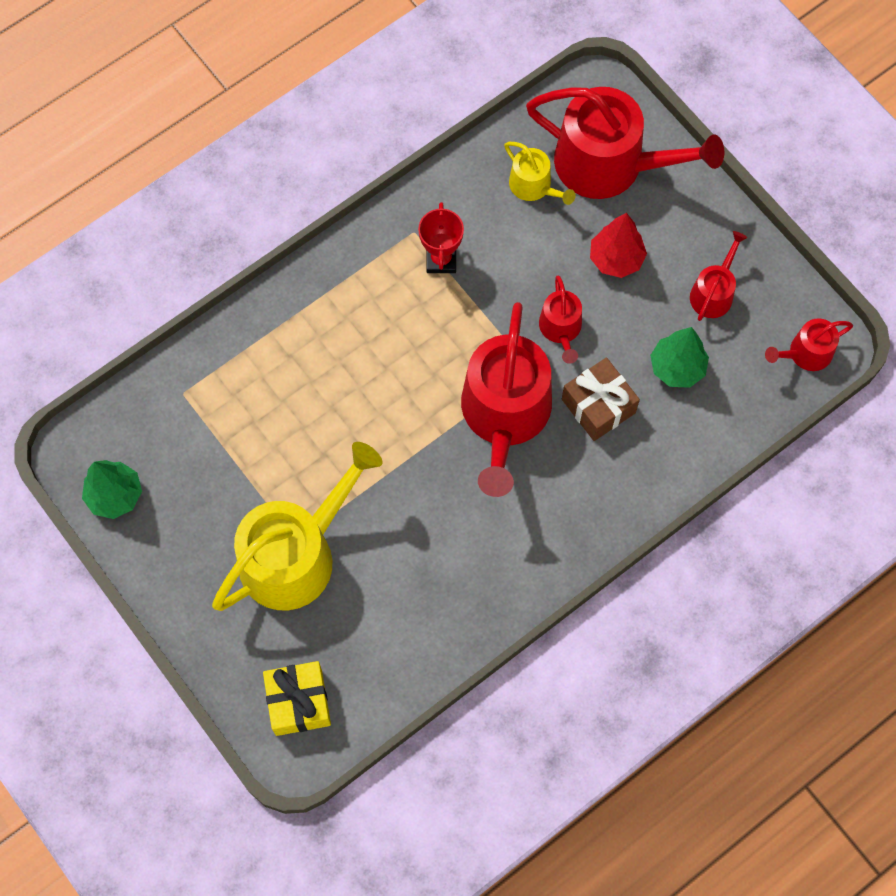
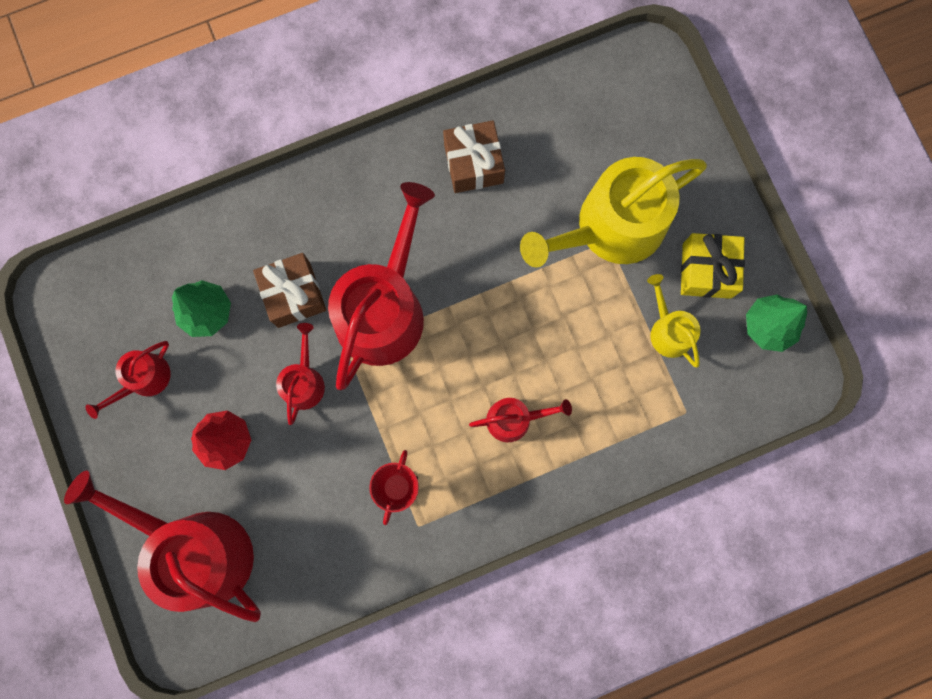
camera: 165 degrees left, 10 degrees up
(298, 702) = (637, 99): yellow gift -> yellow gift (707, 271)
(456, 584) = (473, 164): none -> brown gift
(534, 186) = (281, 545): yellow watering can -> yellow watering can (668, 330)
(806, 353) = (81, 294): red watering can -> red watering can (514, 419)

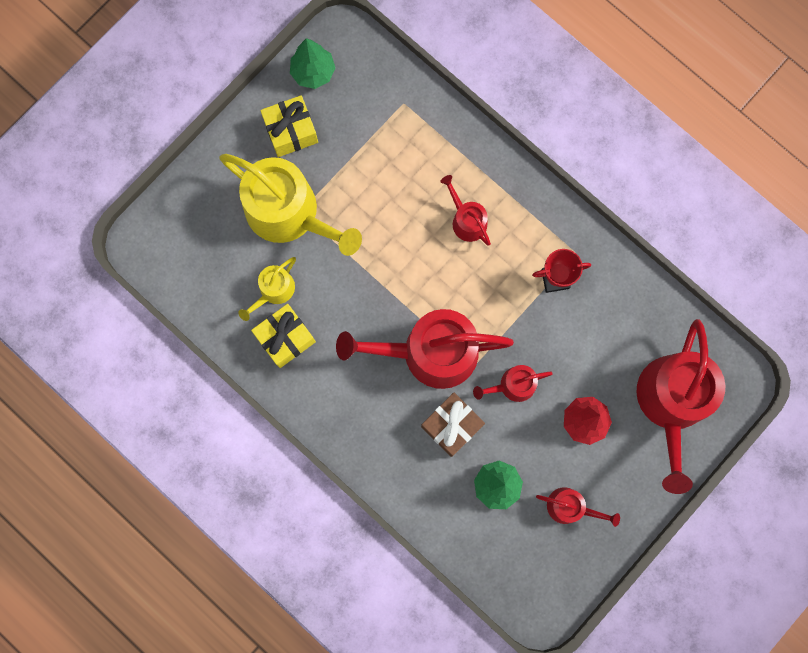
camera: 115 degrees left, 0 degrees up
(473, 164) = (285, 338): brown gift -> yellow gift
(668, 330) = (349, 140): yellow watering can -> yellow watering can (274, 291)

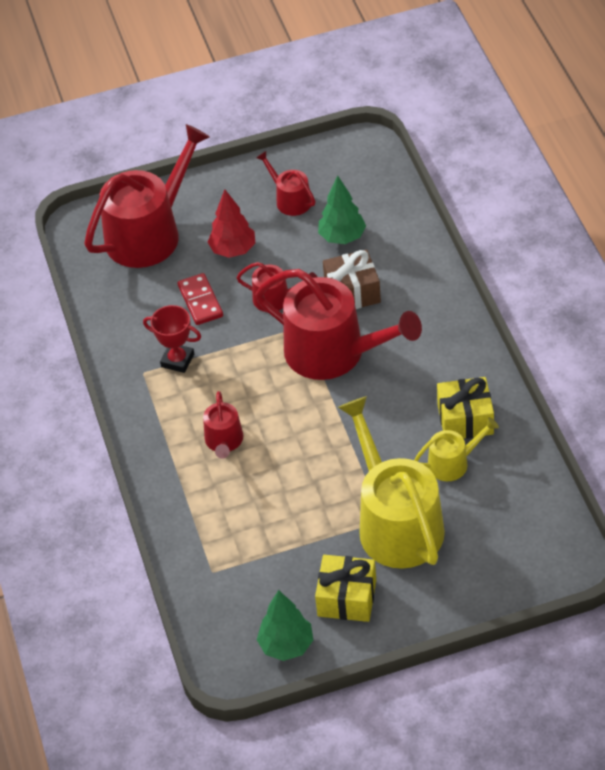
camera: 145 degrees left, 30 degrees down
(576, 350) = (200, 301): none -> red domino

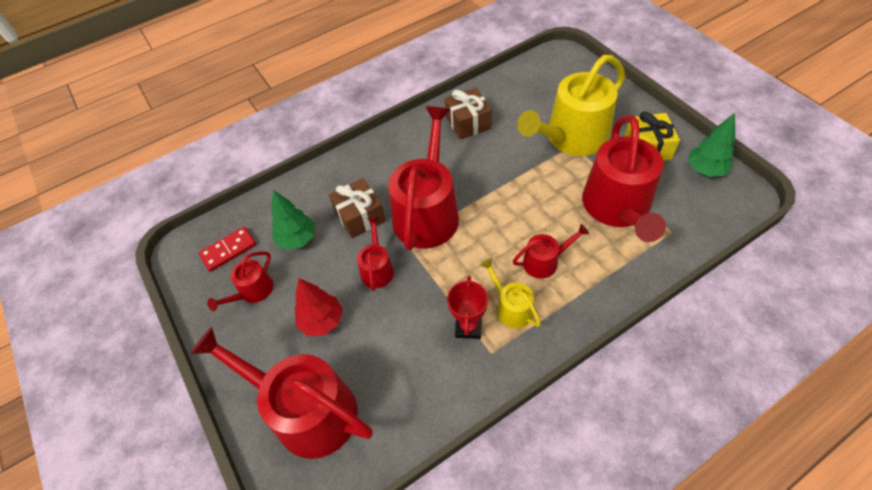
camera: 105 degrees left, 5 degrees up
(200, 301) = (392, 330): red domino -> red domino (229, 250)
(266, 532) = (618, 208): none -> red watering can
(453, 463) = (508, 121): yellow watering can -> yellow watering can (511, 308)
(465, 419) = (468, 123): yellow gift -> brown gift

